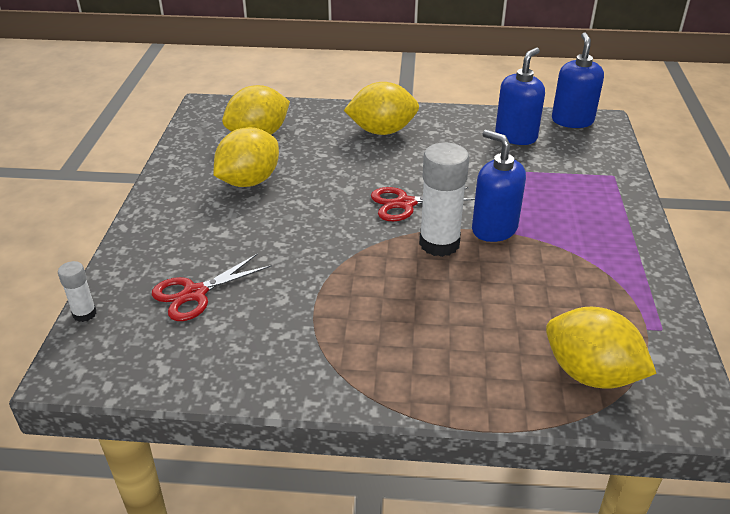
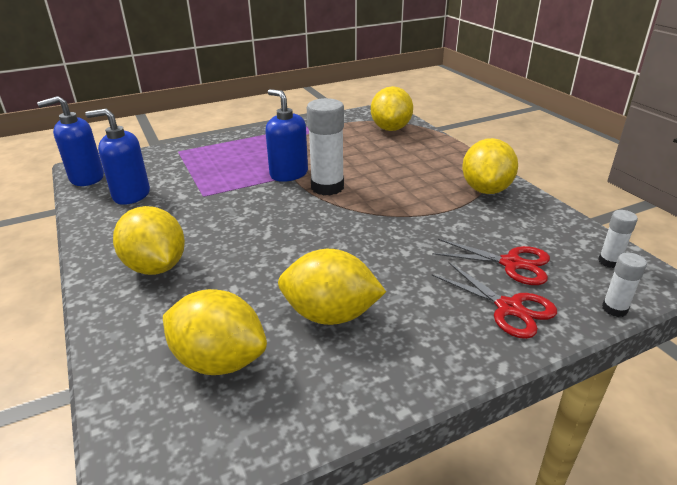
camera: 120 degrees left, 5 degrees down
(121, 360) = (609, 261): none -> white glue stick
(326, 361) = (486, 189): none -> yellow lemon
(405, 204) = (288, 214): red scissors -> red scissors (508, 308)
(494, 229) = (288, 174): blue soap dispenser -> blue soap dispenser turned 120 degrees clockwise

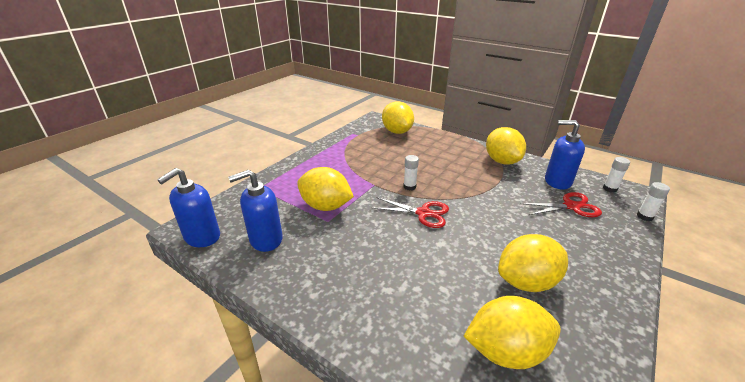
camera: 30 degrees left, 0 degrees up
(156, 267) = (366, 295): yellow lemon -> yellow lemon (325, 206)
(288, 174) = (371, 184): blue soap dispenser -> blue soap dispenser (557, 181)
(327, 187) = (409, 187): white glue stick -> white glue stick, size x0.51
(508, 308) = (604, 236): red scissors -> red scissors (423, 213)

